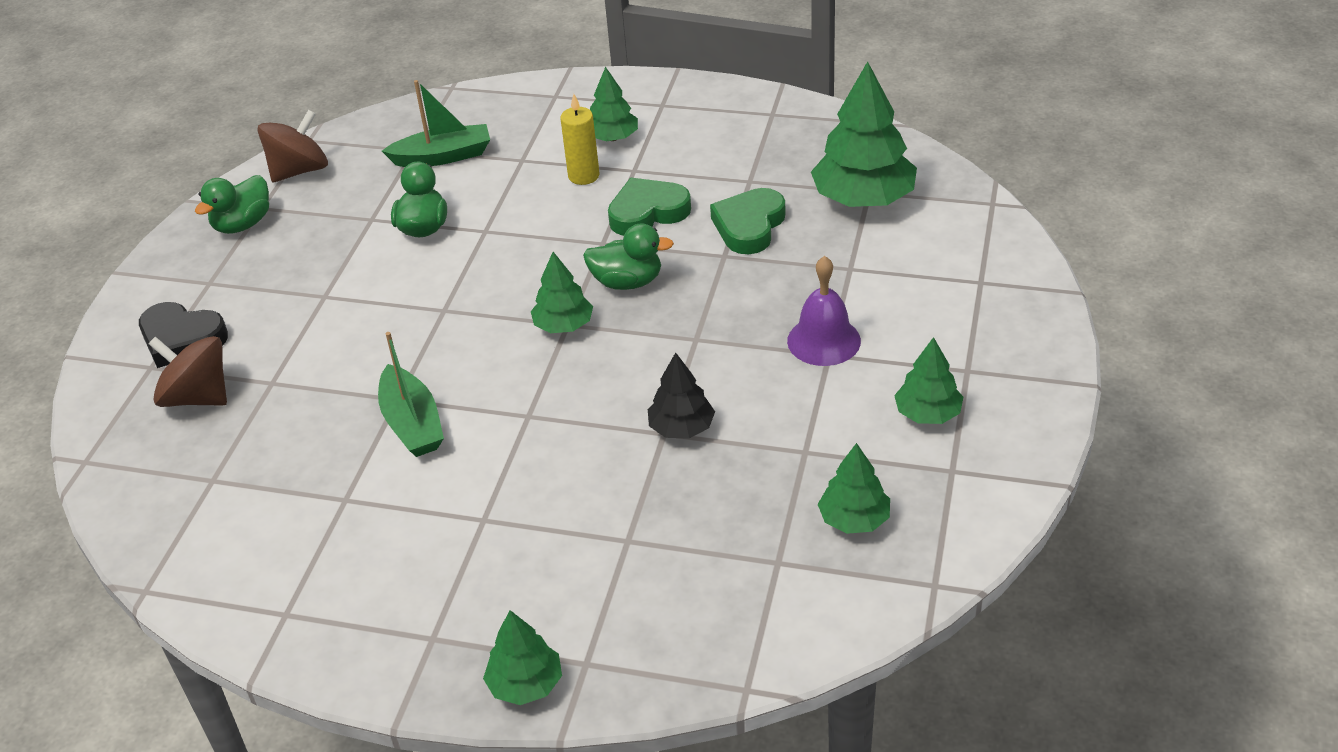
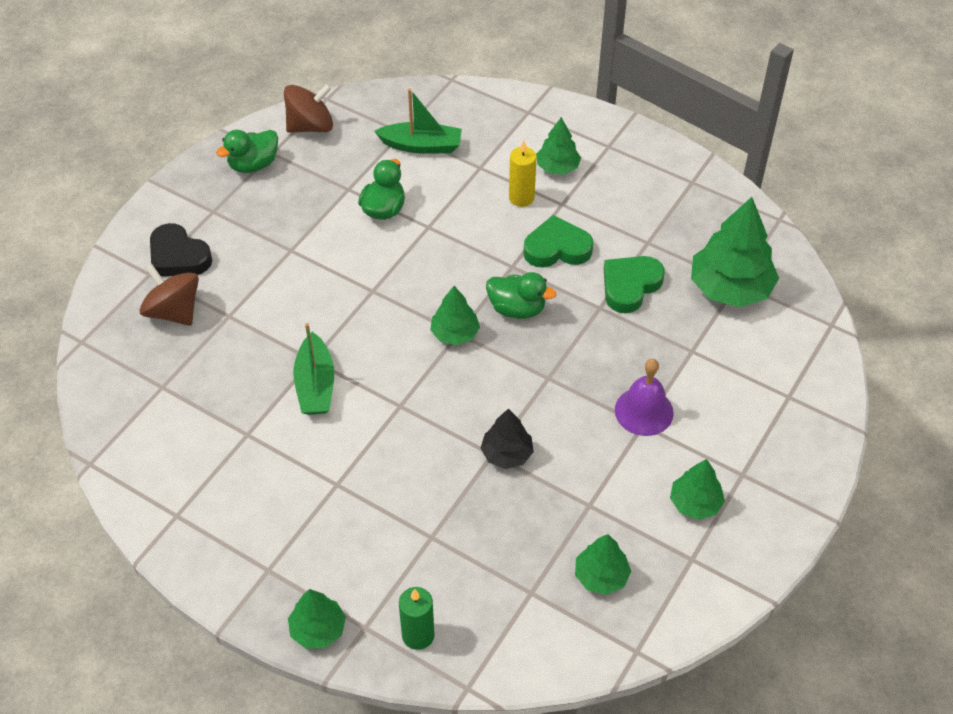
camera: 15 degrees right, 10 degrees up
(658, 651) = (418, 635): none -> green candle

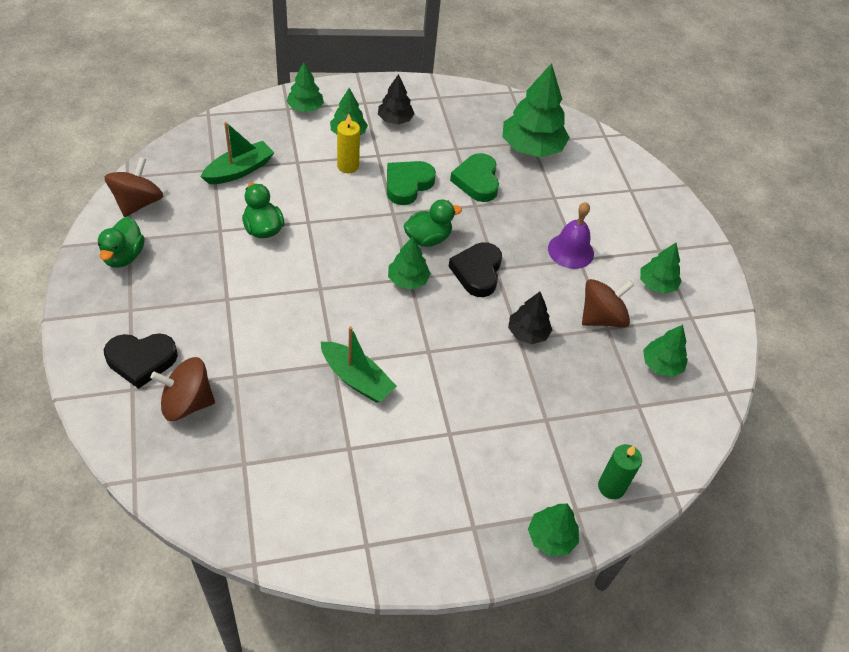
camera: 50 degrees left, 0 degrees up
(526, 369) = (477, 272): none -> black heart
(545, 120) = (305, 108): none -> green tree
(596, 492) = (601, 317): none -> brown spinning top
(619, 179) = (395, 119): none -> black tree

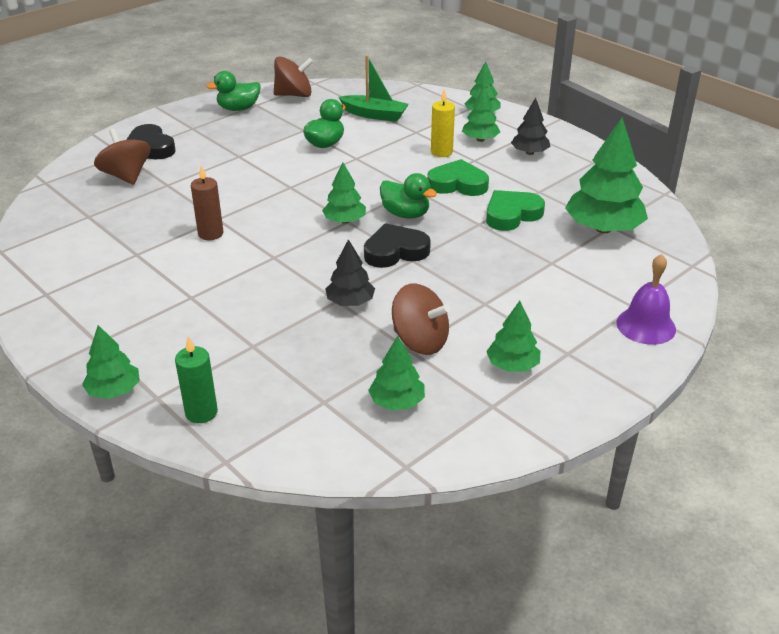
camera: 65 degrees right, 15 degrees down
(357, 379) = (210, 234): green boat -> brown candle
(570, 251) = (489, 294): purple bell -> purple bell (646, 326)

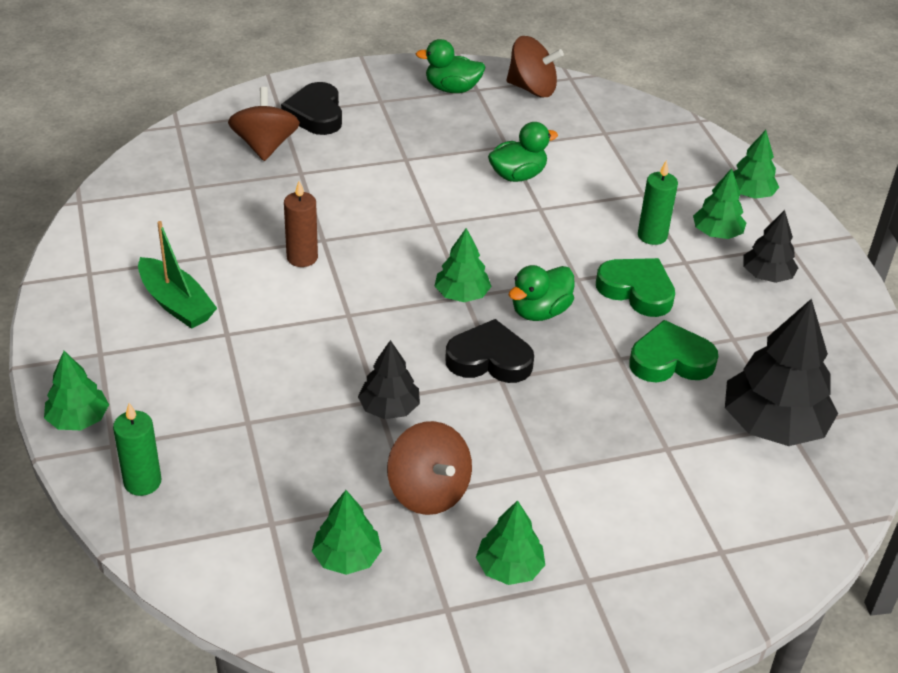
camera: 25 degrees right, 5 degrees up
(374, 115) = (609, 151): green boat -> green boat (176, 303)
(405, 214) = (540, 311): green duck -> green duck turned 75 degrees clockwise
(441, 152) = (652, 236): yellow candle -> green candle
(603, 228) = (773, 425): green tree -> black tree
(646, 326) = (714, 584): purple bell -> none

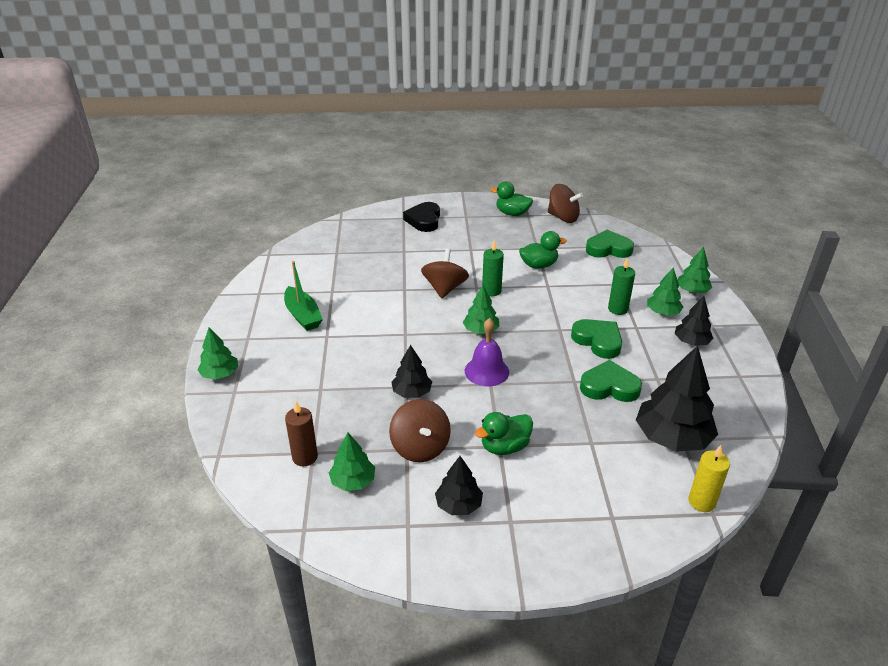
camera: 15 degrees right, 5 degrees down
(142, 482) = (243, 416): green candle -> green candle (491, 291)
(265, 146) = (387, 234): brown spinning top -> brown spinning top (444, 288)
(302, 257) = (388, 298): brown candle -> brown candle (305, 457)
(489, 359) = (486, 371): black heart -> purple bell
(509, 568) = (458, 505): green tree -> black tree
(540, 311) = (529, 346): green duck -> green duck (504, 447)
(614, 136) = (608, 249): none -> green heart
(832, 511) = (701, 502): none -> yellow candle

